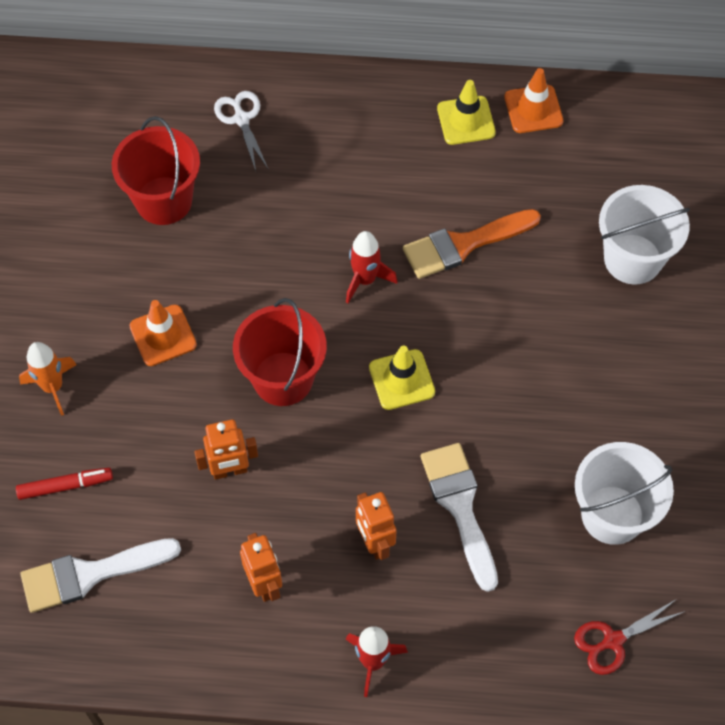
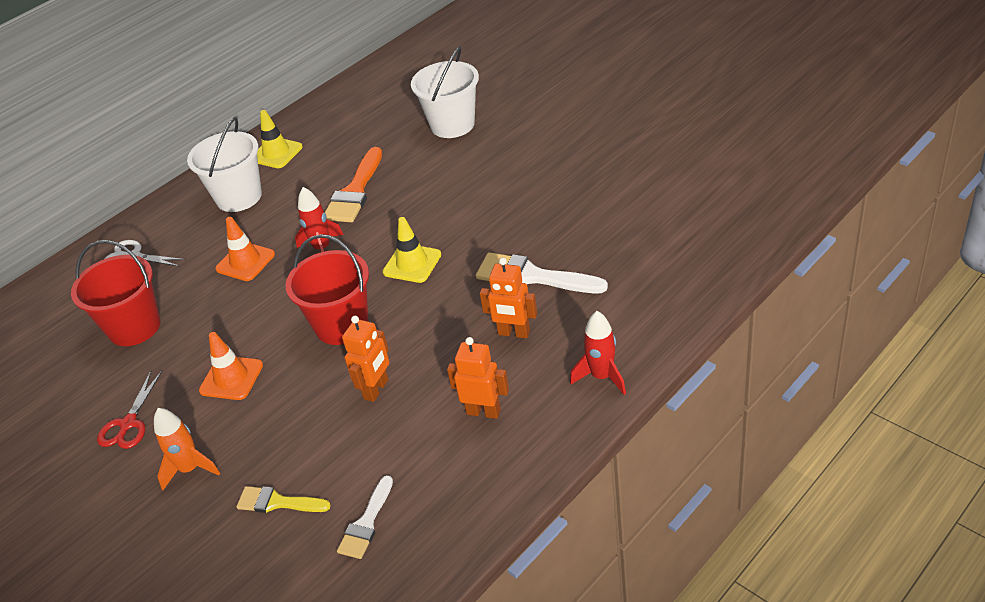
camera: 45 degrees left, 20 degrees down
(65, 486) = (277, 502): red marker -> yellow brush
(90, 574) = (366, 523): white brush -> white brush, size x0.61
(533, 109) = (307, 122): orange traffic cone -> orange traffic cone (245, 262)
(612, 515) = (610, 207): white bucket -> white bucket (239, 197)
(613, 640) = (696, 246): red scissors -> red scissors (128, 424)

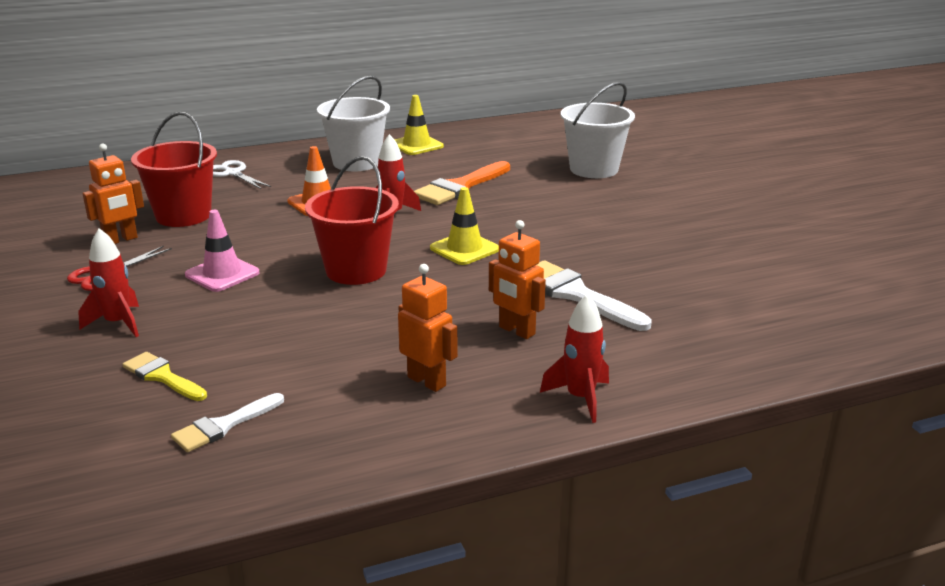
camera: 20 degrees right, 15 degrees down
(190, 469) = (118, 323): orange rocket -> red rocket
(231, 378) = (222, 274): orange traffic cone -> pink traffic cone
(376, 389) = (340, 326): orange robot -> orange robot (121, 240)

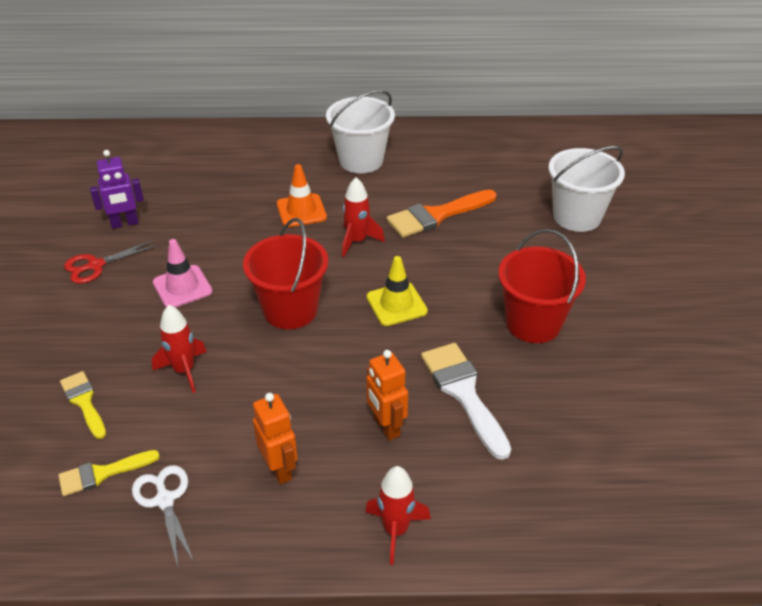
camera: 20 degrees right, 15 degrees up
(118, 323) = (79, 328): red rocket -> red rocket (184, 371)
(121, 240) = (125, 223): orange robot -> purple robot
(183, 215) = (185, 203): red bucket -> red bucket (533, 323)
(223, 426) = (102, 473): white brush -> yellow brush
(232, 173) = (249, 154): white scissors -> white scissors (165, 500)
(416, 145) = (426, 146): yellow traffic cone -> none

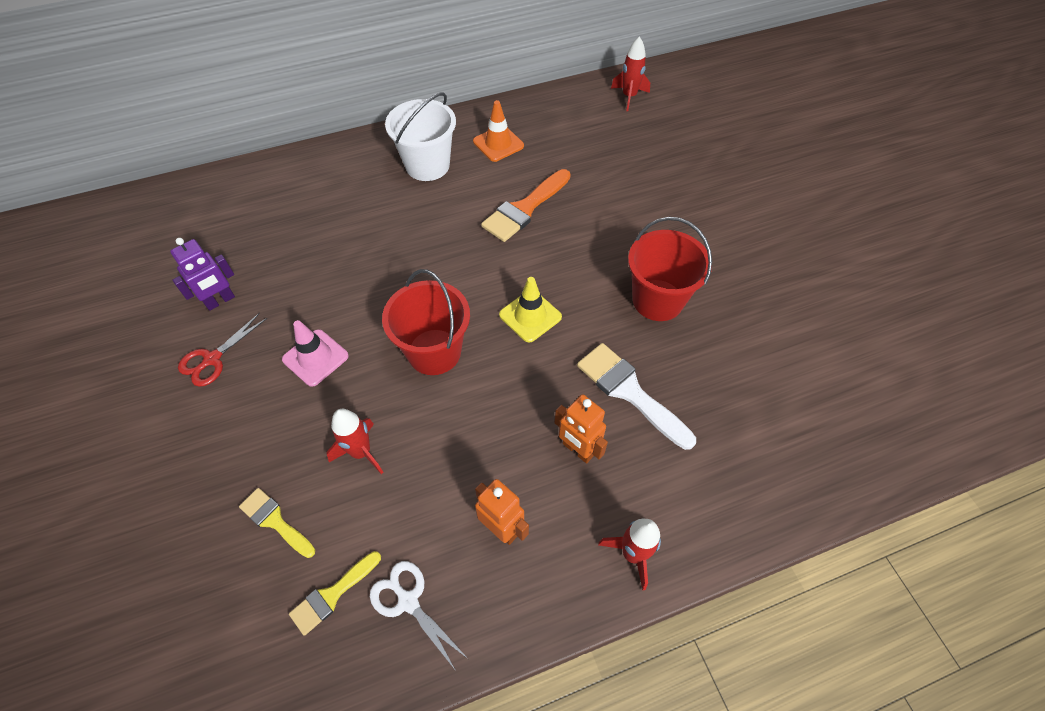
camera: 20 degrees left, 15 degrees up
(301, 211) = (395, 237): orange traffic cone -> orange traffic cone (498, 144)
(357, 241) = (464, 257): red rocket -> red rocket (629, 97)
(577, 216) = (647, 177): white bucket -> none

